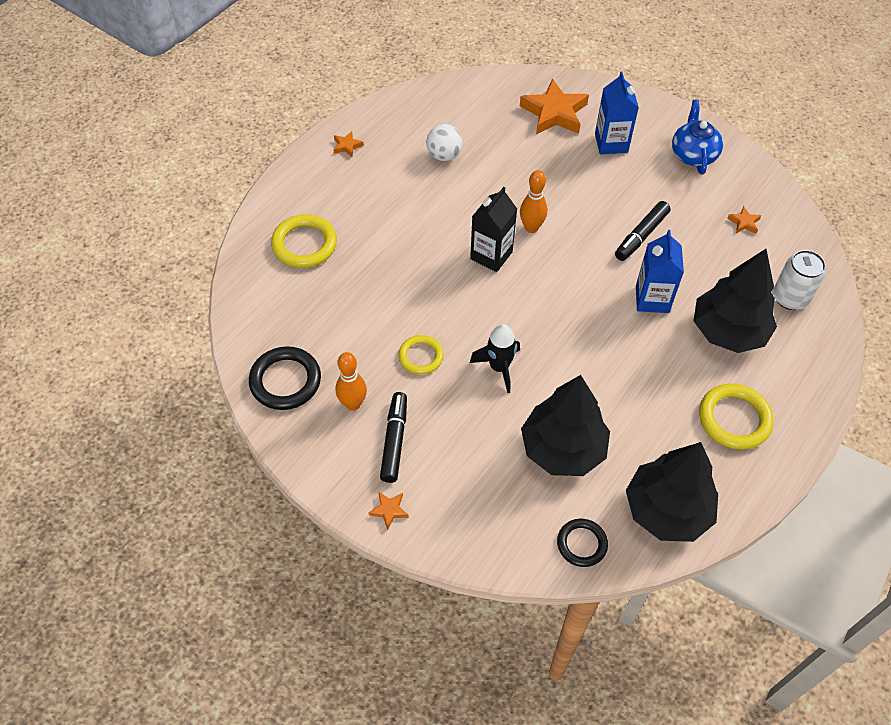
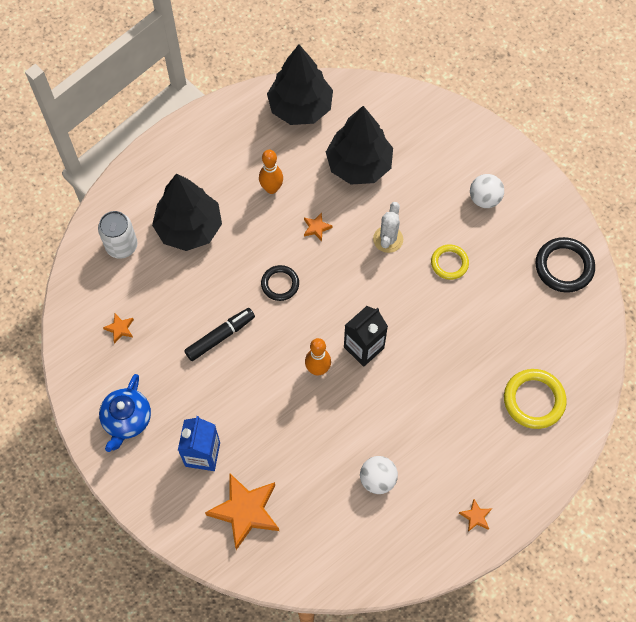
camera: 165 degrees left, 10 degrees up
(353, 404) = (512, 235): orange bowling pin -> orange bowling pin (271, 188)
(389, 510) = (498, 150): orange star -> orange star (316, 228)
(394, 441) = (484, 199): black marker -> white ball
(499, 367) = (388, 239): black rocket -> white cactus
(581, 544) = (368, 99): black ring -> black ring (280, 284)
(652, 299) = (238, 271): blue carton -> none
(734, 419) = (221, 158): yellow ring -> none

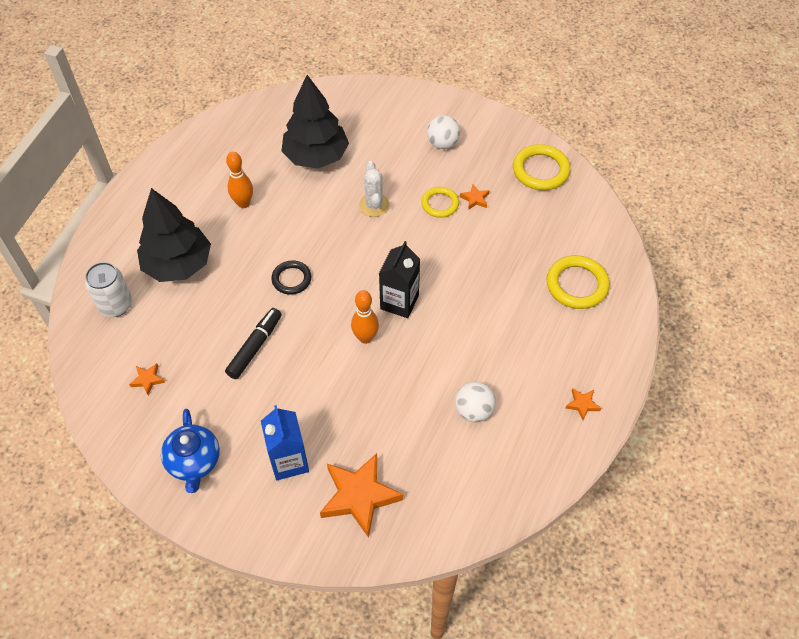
camera: 25 degrees left, 10 degrees down
(300, 107) = (238, 130): black tree -> none
(316, 228) = (302, 220): orange star -> orange star (475, 199)
(564, 267) = (540, 170): black ring -> yellow ring

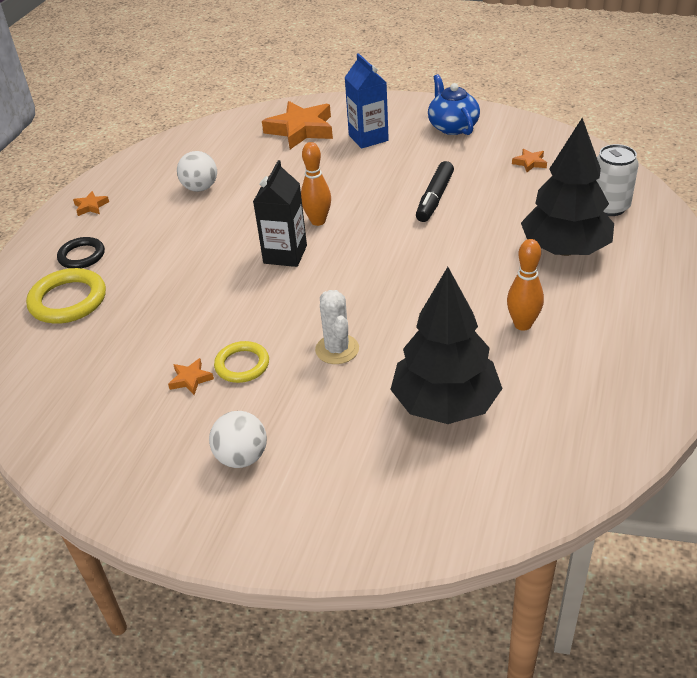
camera: 175 degrees right, 15 degrees down
(291, 279) = (419, 256): black ring -> black ring (82, 256)
(540, 170) = (83, 436): yellow ring -> none

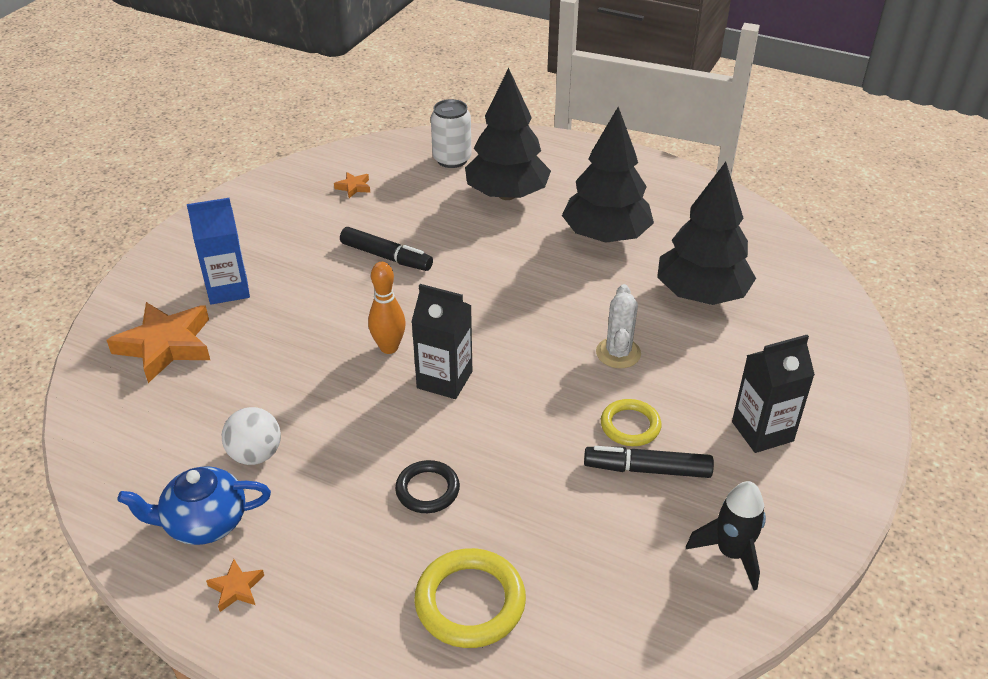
camera: 85 degrees left, 0 degrees up
(82, 256) = (368, 592): black ring -> black ring (427, 490)
(97, 437) = (731, 553): none -> black rocket
(190, 379) = (647, 469): orange star -> black marker
(242, 457) = (762, 431): white ball -> black carton
(337, 349) = (618, 353): white cactus -> white cactus turned 75 degrees counterclockwise
(452, 127) = (247, 224): blue teapot -> blue teapot (204, 522)
(522, 324) = (606, 236): orange bowling pin -> black tree

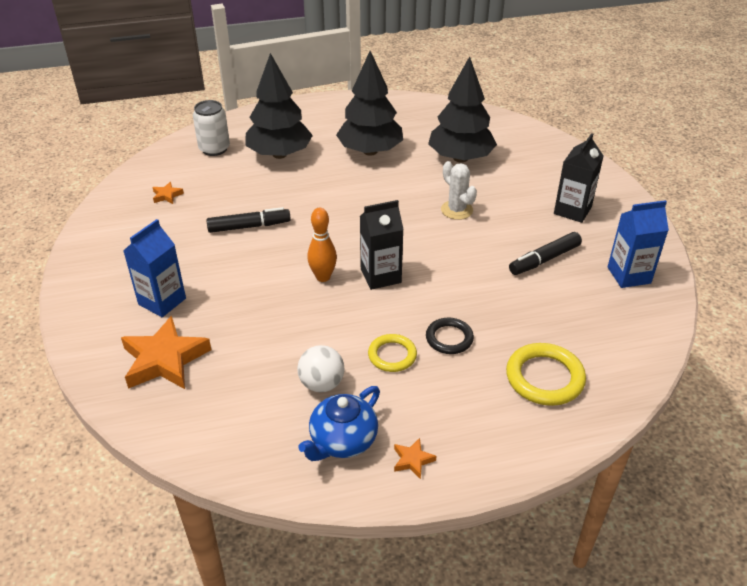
camera: 40 degrees left, 0 degrees up
(630, 426) = (509, 243): yellow ring -> yellow ring (392, 355)
(731, 553) = (629, 275): black rocket -> blue carton

